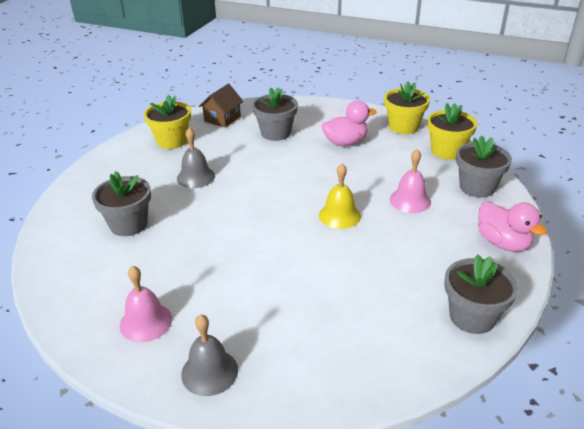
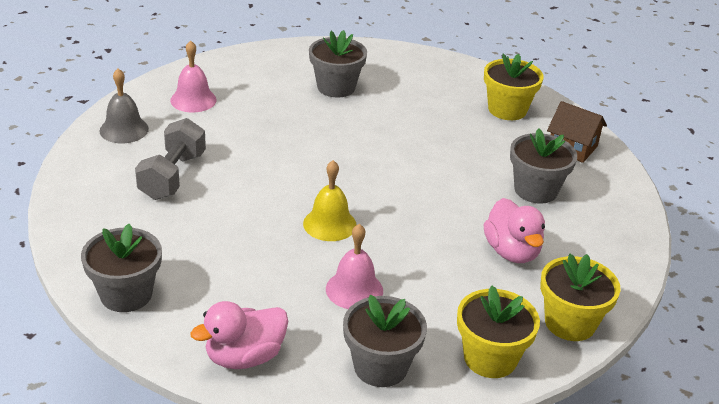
camera: 90 degrees right, 0 degrees up
(196, 177) = (423, 126): grey bell -> none
(293, 315) = (172, 176): none -> grey dumbbell

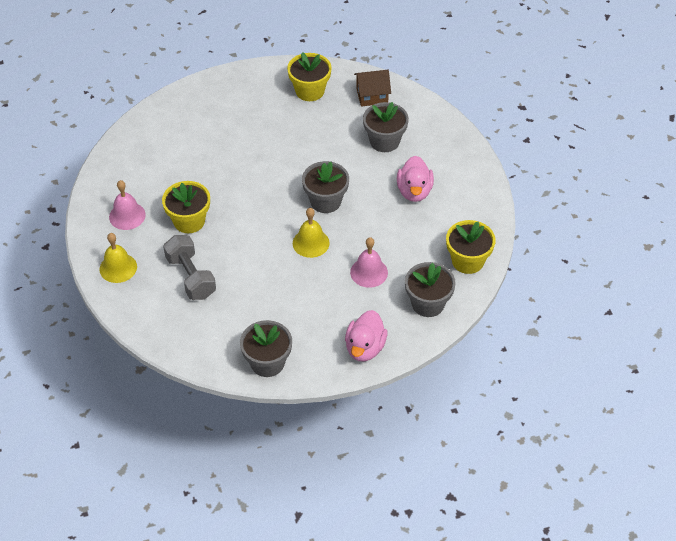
camera: 40 degrees left, 15 degrees up
(124, 129) = (118, 268): grey bell -> yellow bell
(336, 87) = (196, 143): grey flower pot -> grey flower pot (325, 201)
(511, 252) = (414, 191): pink duck -> pink duck turned 60 degrees clockwise
(570, 323) = (481, 214): yellow flower pot -> yellow flower pot (189, 221)

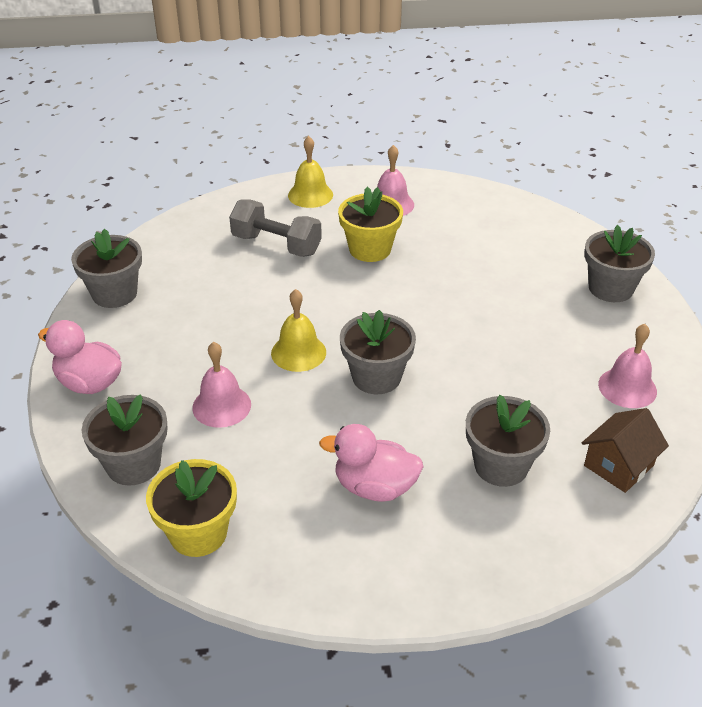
camera: 100 degrees right, 10 degrees down
(191, 277) = (276, 245): grey dumbbell -> grey dumbbell turned 45 degrees clockwise
(216, 96) = (610, 288): none -> grey flower pot
(310, 91) = (627, 387): yellow flower pot -> pink bell
(372, 95) = (619, 465): brown house -> brown house turned 45 degrees clockwise

